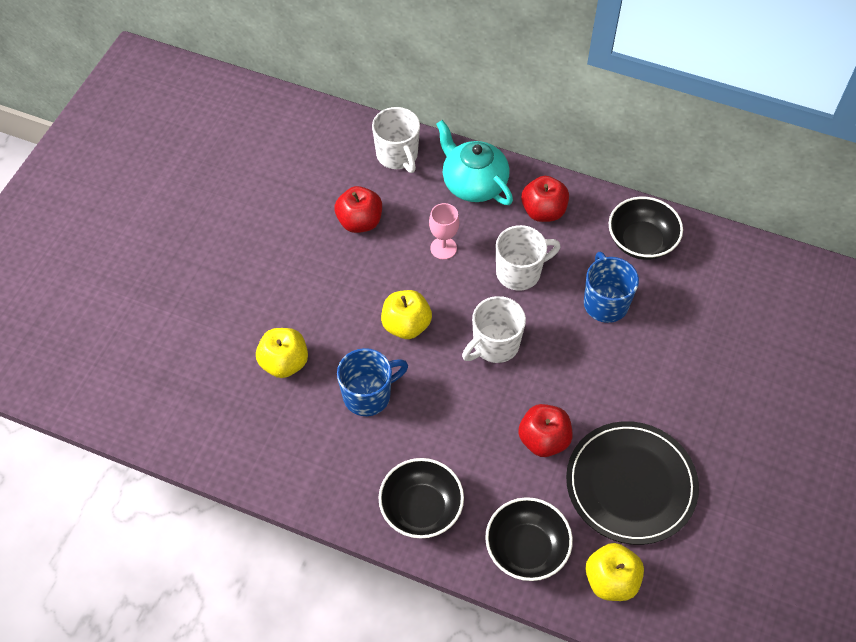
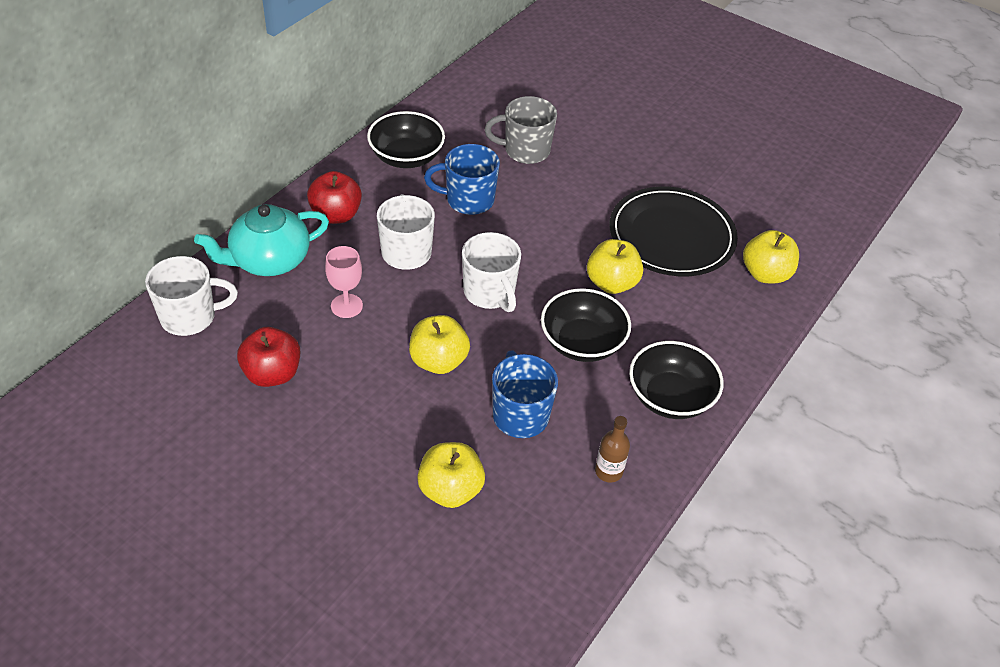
camera: 80 degrees left, 10 degrees down
(329, 470) = (608, 471): none -> brown bottle
(526, 549) = (726, 324): black bowl -> black bowl (582, 342)
(543, 440) = (611, 283): red apple -> yellow apple
(697, 334) = (525, 151): none -> grey mug

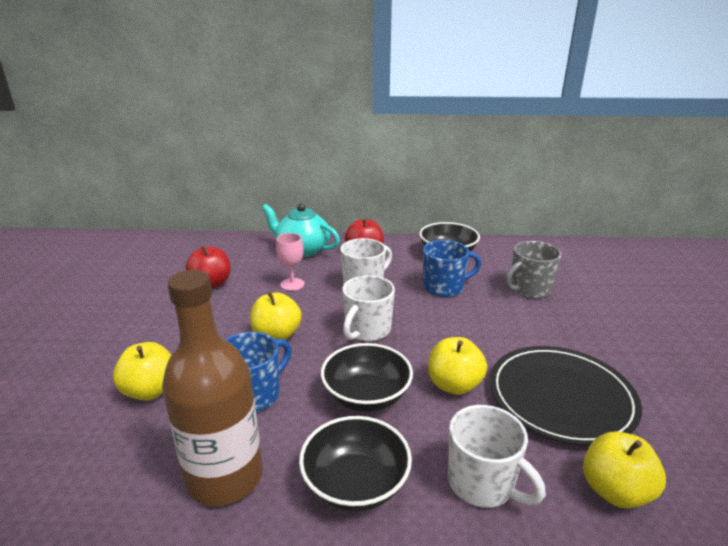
camera: 60 degrees right, 20 degrees down
(190, 317) = (234, 247): white mug -> white mug (482, 483)
(468, 200) = (444, 287): blue mug -> blue mug turned 105 degrees clockwise
(525, 151) = (529, 289): grey mug -> grey mug turned 90 degrees counterclockwise
(608, 471) = (225, 477): brown bottle -> brown bottle, size x2.43

